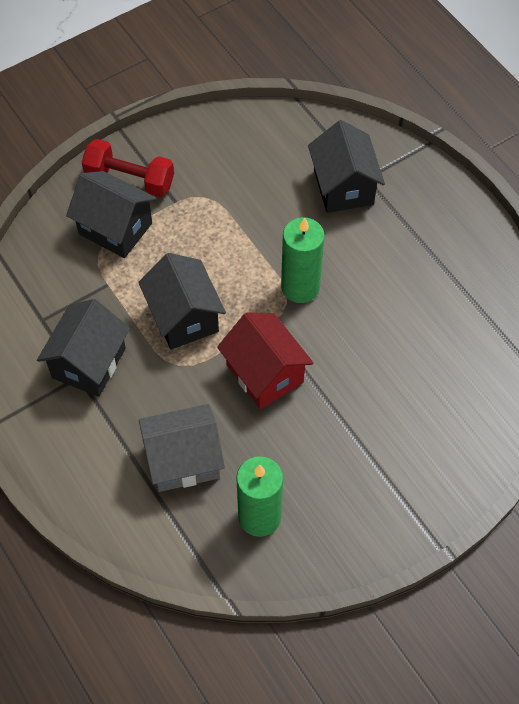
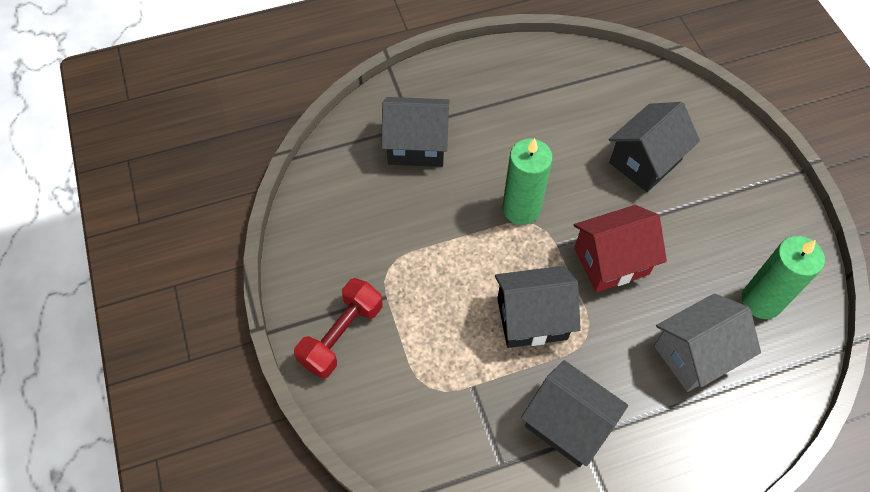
camera: 75 degrees left, 0 degrees up
(115, 228) = (402, 363): black house -> black house (645, 162)
(183, 460) = (695, 354): grey house -> grey house turned 60 degrees clockwise

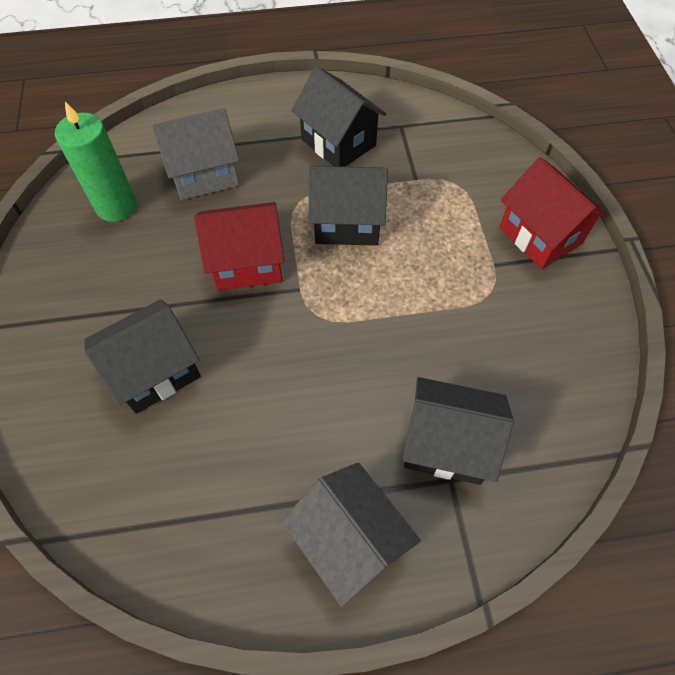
camera: 170 degrees left, 0 degrees up
(341, 335) = (540, 235): red dumbbell -> red house
(473, 84) = (349, 540): none -> grey house
(521, 209) = (328, 335): green candle -> none

